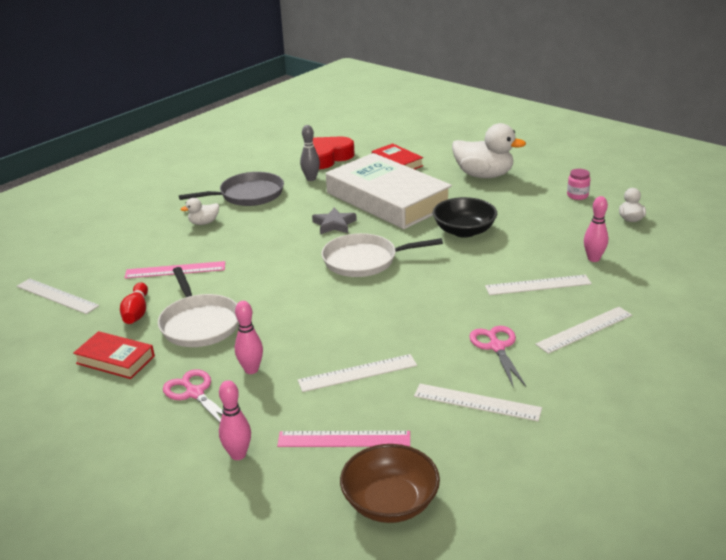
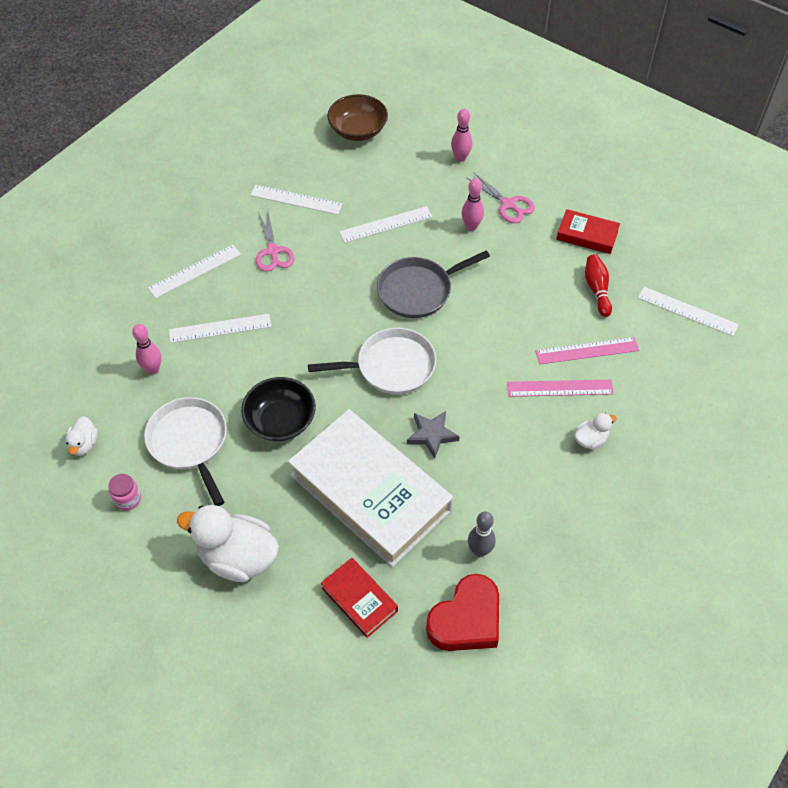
camera: 175 degrees right, 25 degrees up
(199, 324) = (532, 276): white pan -> white pan (189, 442)
(248, 195) = (555, 506): grey pan -> grey pan (418, 290)
(344, 439) = (390, 170): pink ruler -> pink ruler (560, 388)

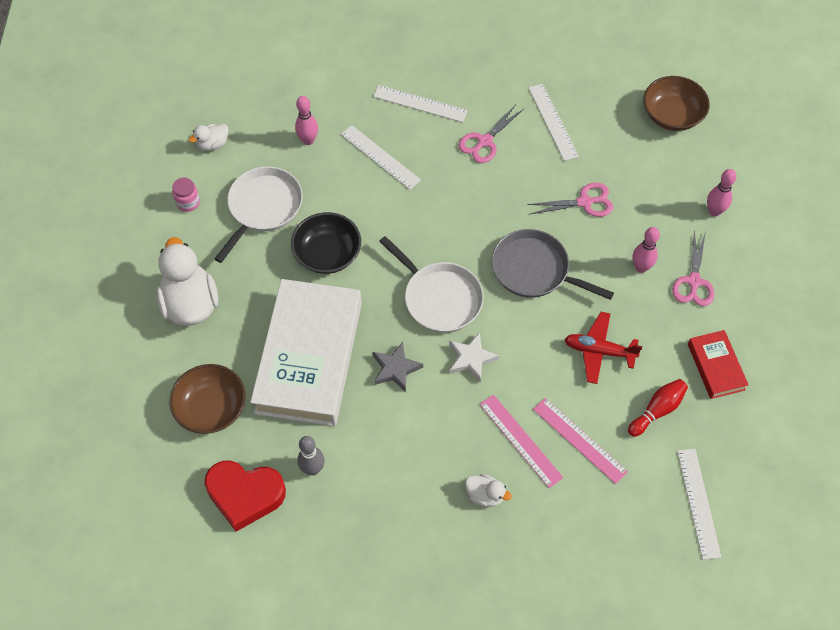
camera: 55 degrees right, 5 degrees up
(359, 599) = (211, 408): red book -> brown bowl
(386, 224) = (585, 202): white ruler -> pink scissors
(463, 378) = (471, 359): none -> white star
(521, 293) = (599, 351): none -> red plane

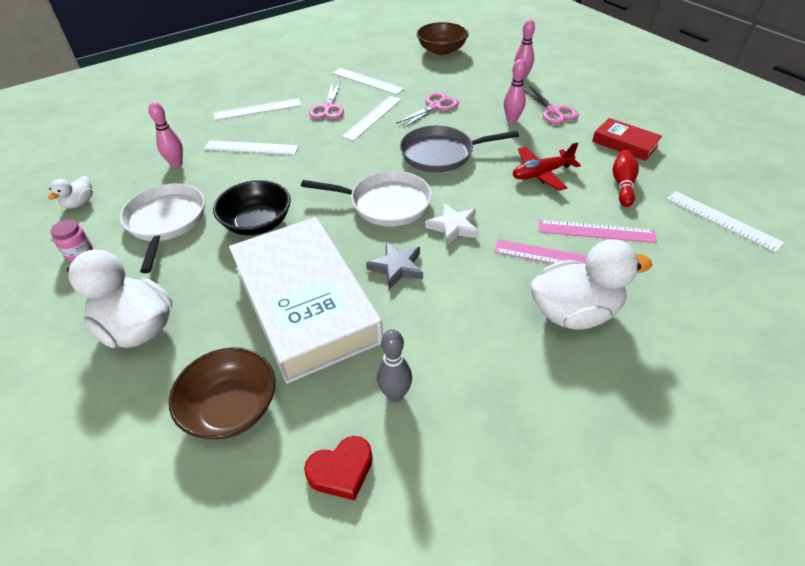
camera: 35 degrees left, 15 degrees down
(245, 495) = (341, 471): red heart -> red heart, size x0.61
(485, 495) = (574, 313): white duck -> white duck, size x2.06
(514, 181) = (372, 117): none -> white ruler

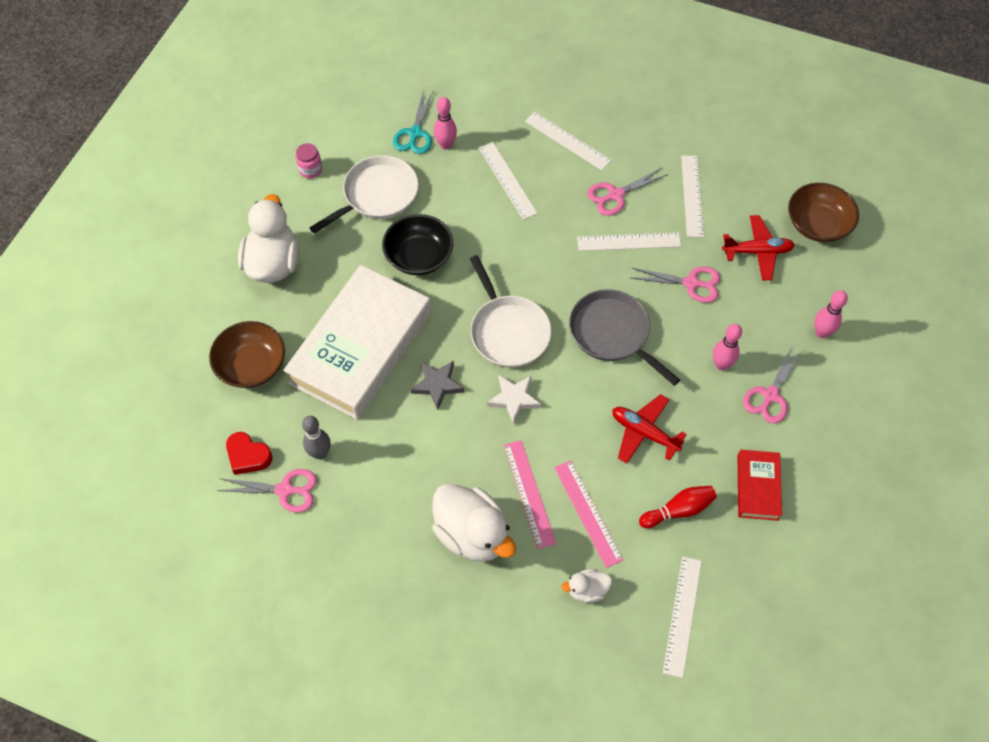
camera: 55 degrees right, 15 degrees up
(79, 203) = (356, 123): white duck -> white duck (587, 590)
(142, 175) = (415, 133): none -> turquoise scissors
(416, 453) = (285, 490): none -> pink scissors
(438, 75) = (757, 252): none -> red plane

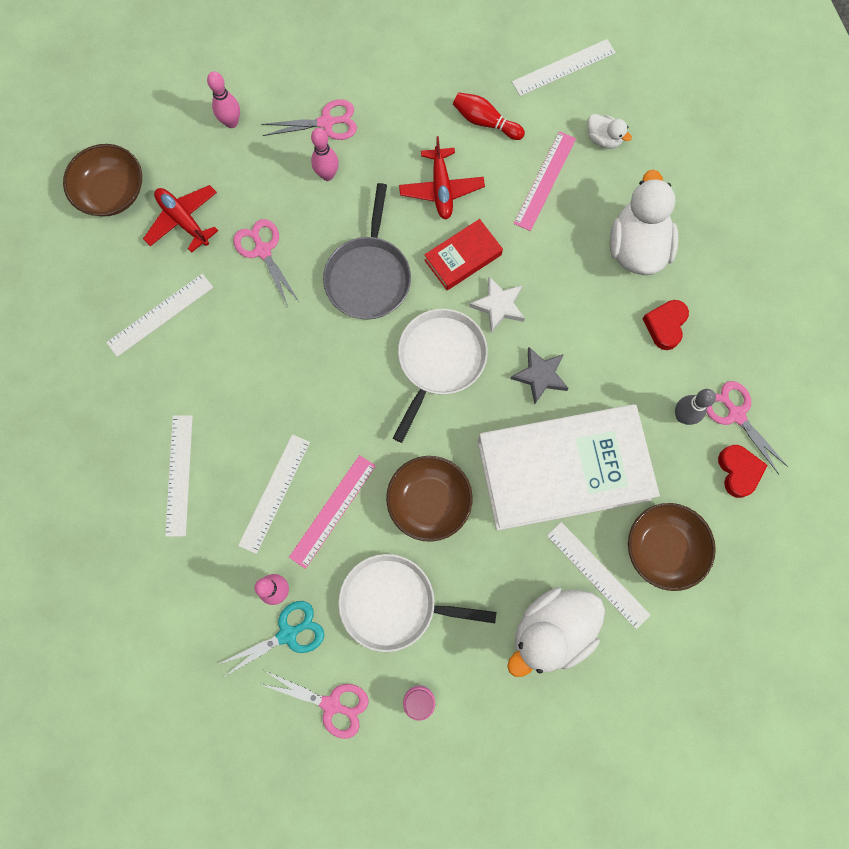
camera: 130 degrees left, 15 degrees up
(393, 500) = (665, 325): none -> red heart
(419, 256) = (429, 502): black bowl -> brown bowl
(529, 493) = (568, 232): pink ruler -> pink ruler (333, 511)
(615, 195) = (213, 381): pink scissors -> pink scissors (331, 704)
(628, 241) = (259, 332): white ruler -> white ruler (597, 575)
(757, 487) = (417, 83): red book -> red book (463, 257)

